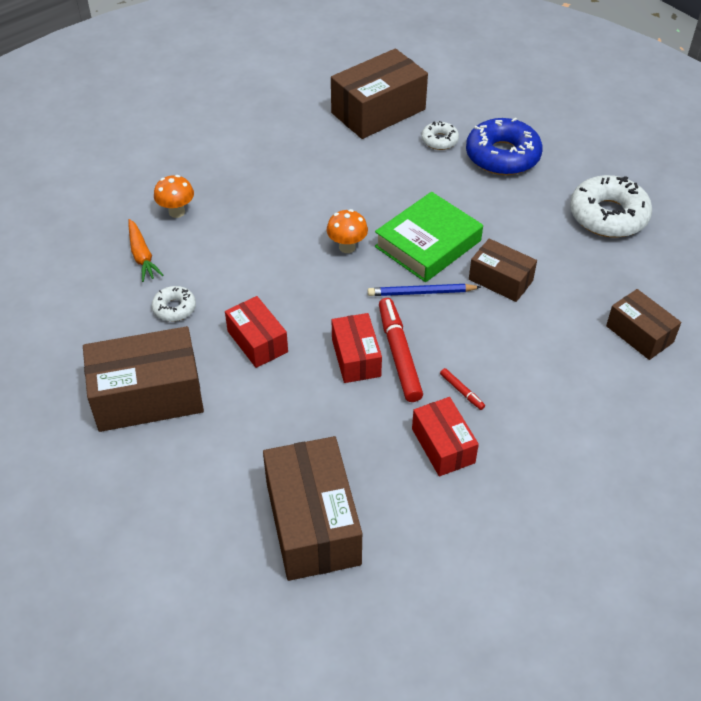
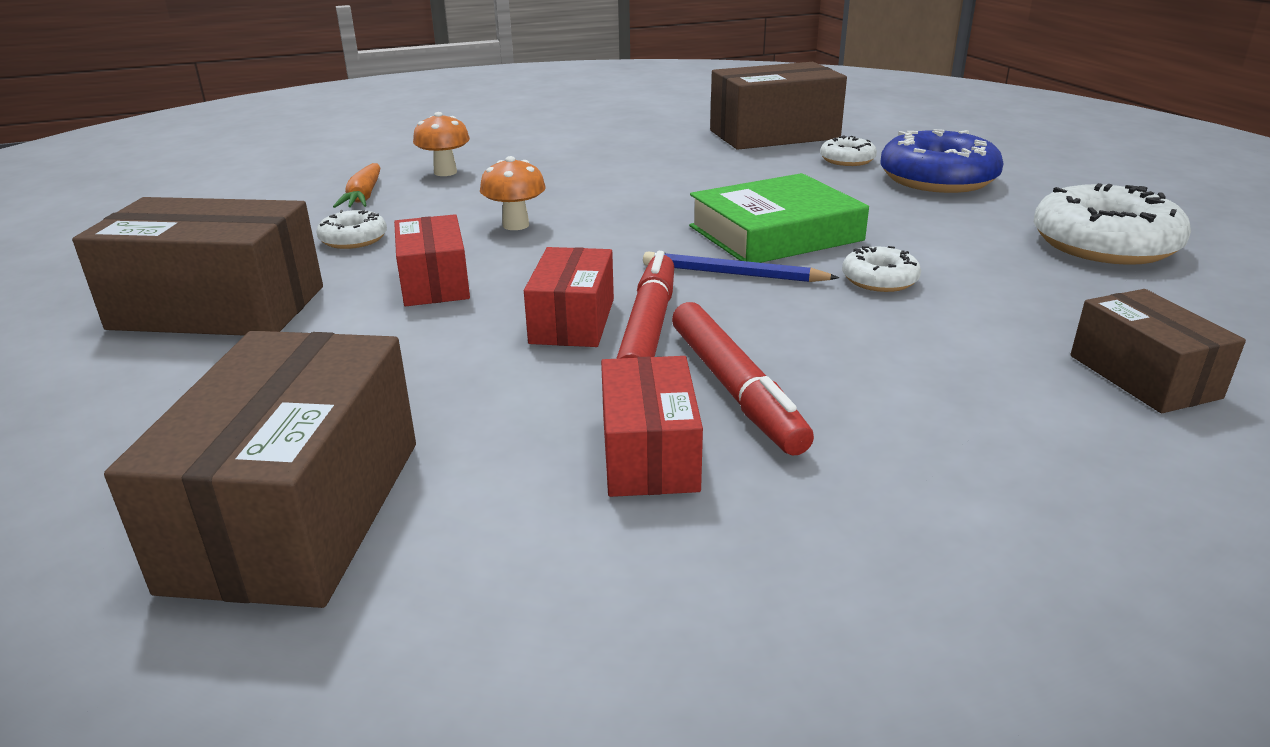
camera: 20 degrees right, 20 degrees down
(347, 247) = (648, 222): orange mushroom -> orange mushroom (516, 225)
(461, 391) = (734, 389): red marker -> red marker, size x2.20
(500, 280) = (879, 280): brown box -> white donut

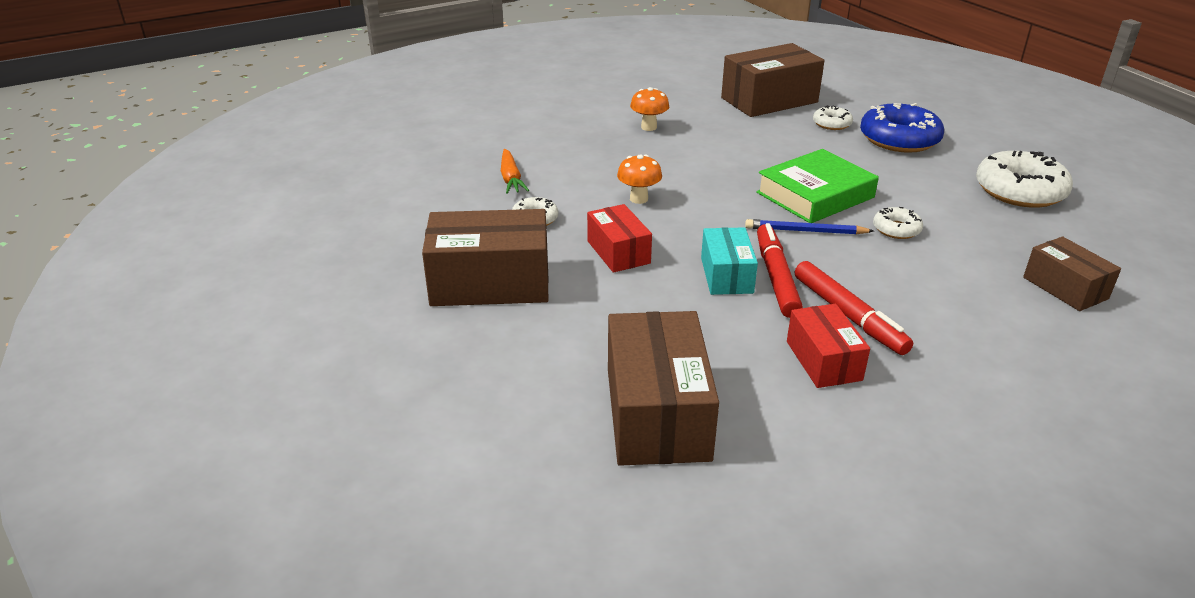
camera: 10 degrees left, 5 degrees up
(445, 172) = (553, 151): orange mushroom -> orange mushroom (649, 127)
(572, 321) = (726, 275): red box -> turquoise box

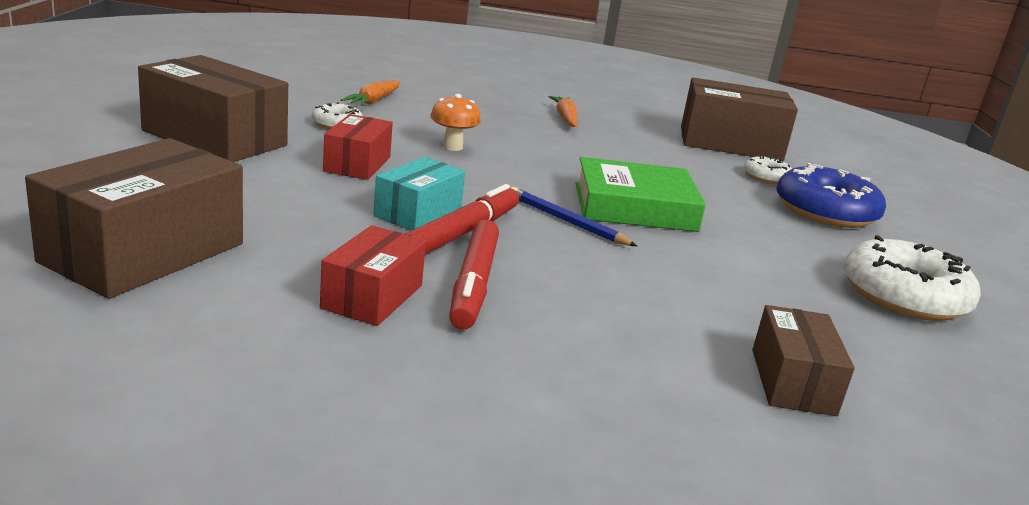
camera: 30 degrees right, 10 degrees down
(649, 127) = (565, 118): orange mushroom -> orange carrot
(896, 229) = (672, 259): white donut -> none

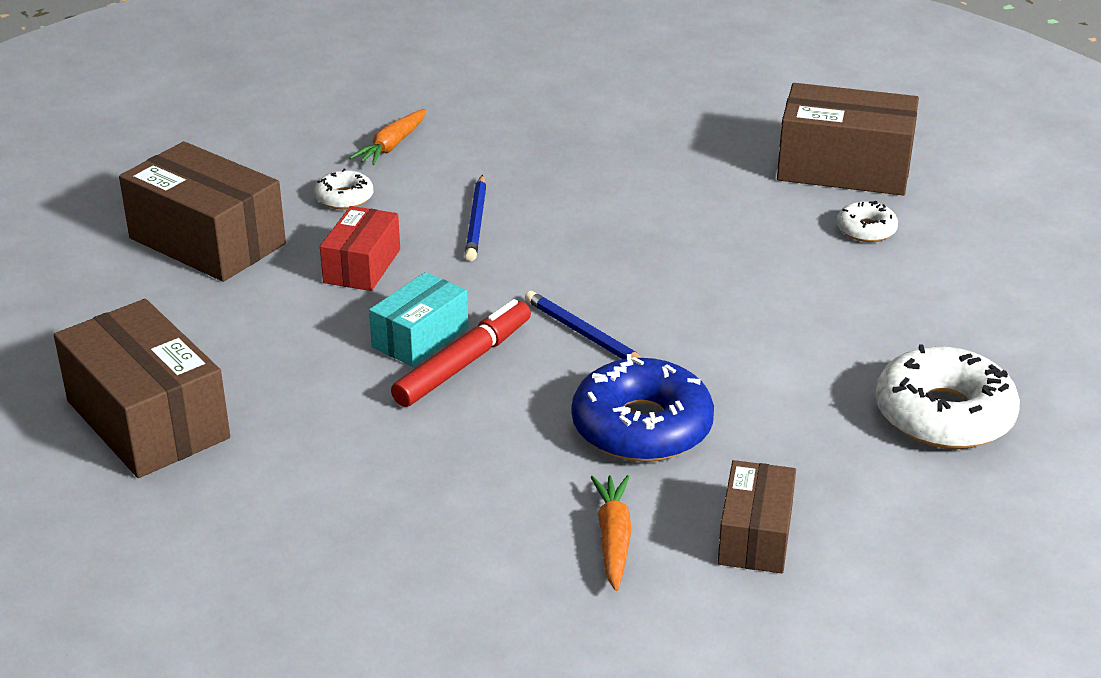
camera: 10 degrees right, 10 degrees up
(144, 253) = (147, 419): brown box -> brown box turned 75 degrees counterclockwise
(372, 296) = (360, 458): red box -> none
(452, 147) = (476, 221): orange mushroom -> blue pencil
(473, 284) = (462, 434): red marker -> none
(565, 118) = (632, 145): orange carrot -> orange carrot (613, 538)
(634, 207) = (672, 302): green book -> none
(825, 211) = (917, 285): blue donut -> blue donut (642, 427)

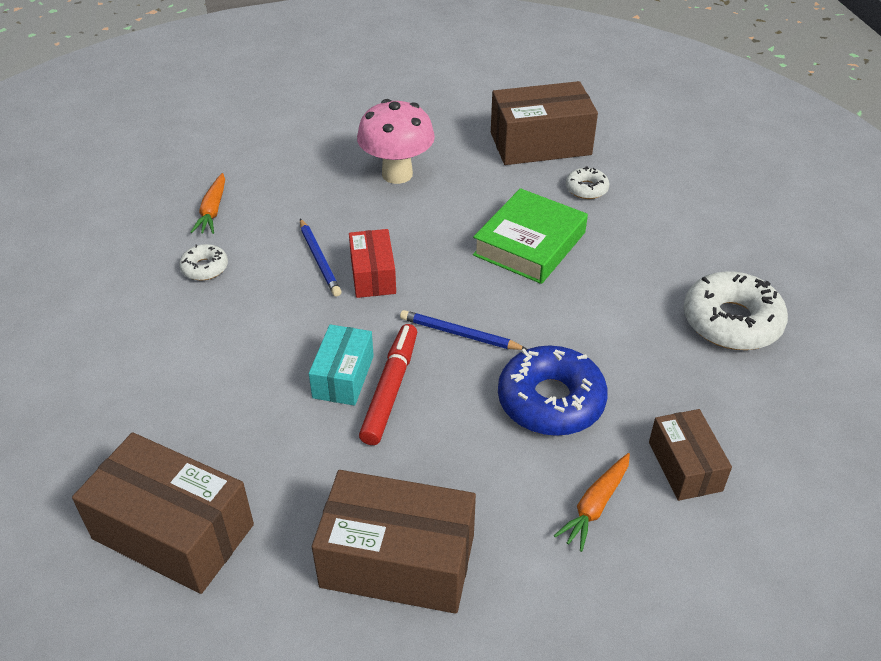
camera: 25 degrees left, 10 degrees up
(207, 241) = (118, 341): brown box -> brown box (398, 560)
(362, 266) = (258, 326): red box -> red box (373, 275)
(613, 538) = (595, 506): orange carrot -> orange carrot turned 120 degrees counterclockwise
(633, 159) = (397, 174): none -> pink mushroom
(743, 268) = (530, 244): none -> green book

